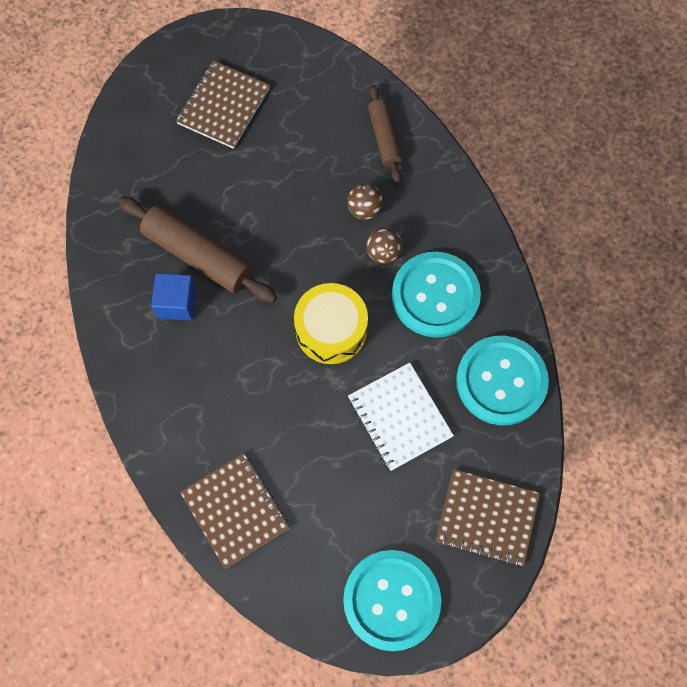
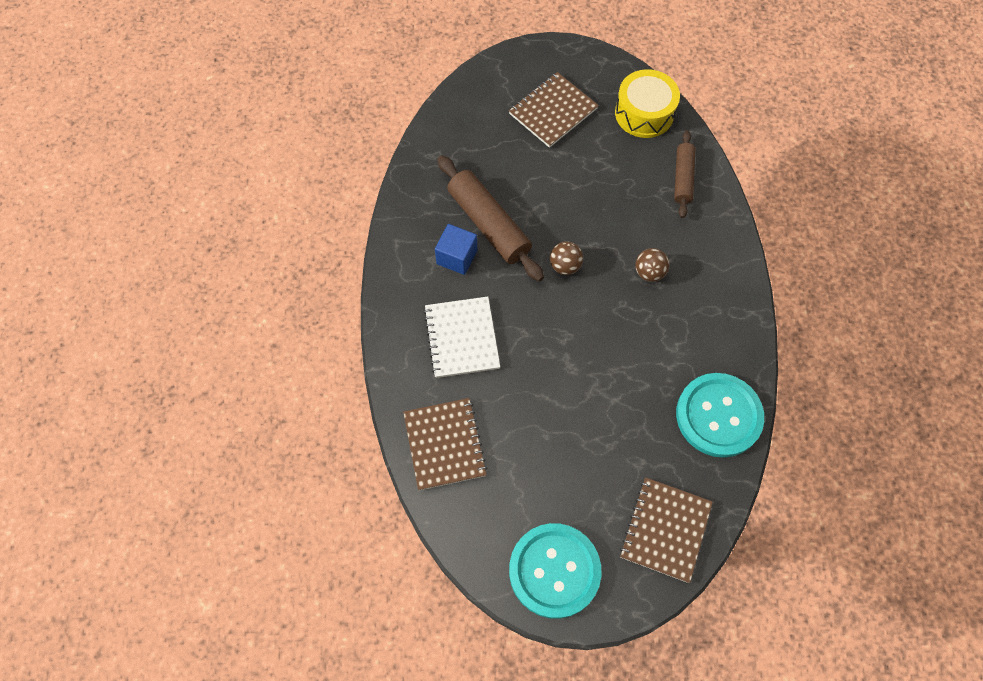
camera: 20 degrees right, 5 degrees down
(331, 330) = (581, 322): yellow drum -> yellow drum (644, 113)
(364, 209) = (645, 231): brown ball -> brown ball (565, 266)
(399, 417) = (616, 415): white notebook -> white notebook (462, 338)
(435, 295) = (683, 323): turquoise button -> none
(487, 518) = (665, 530): brown notebook -> brown notebook turned 75 degrees clockwise

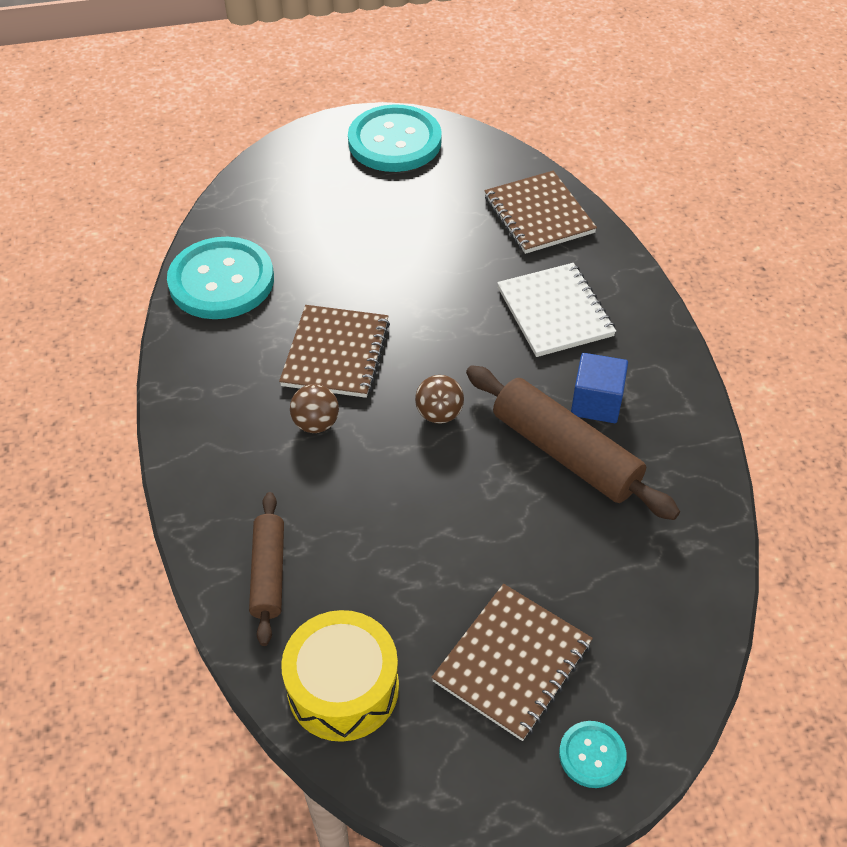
camera: 170 degrees right, 15 degrees down
(524, 66) = (592, 755): none -> turquoise button
(665, 530) = (283, 182): brown notebook -> brown notebook (336, 353)

